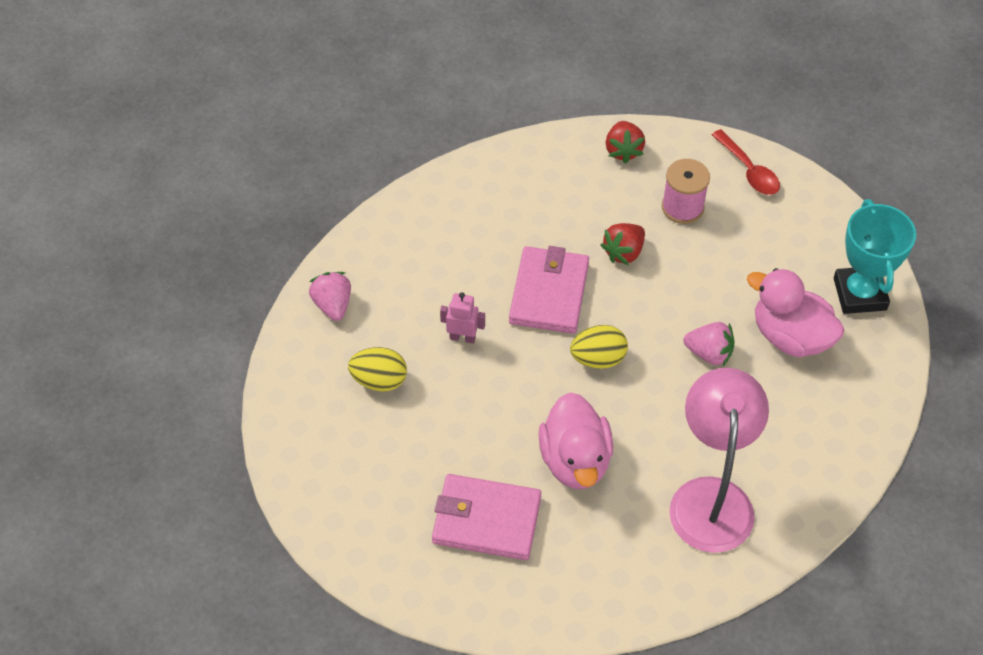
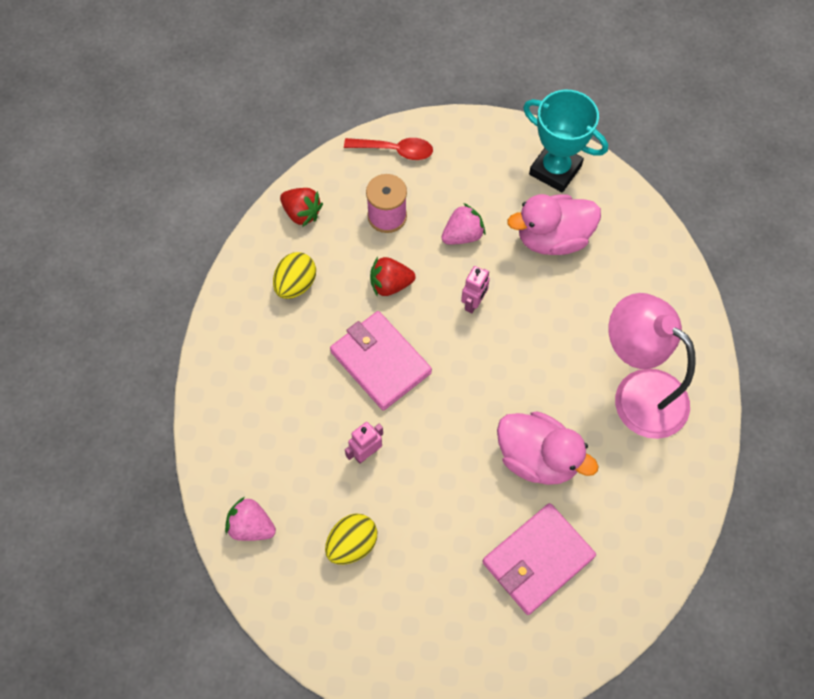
camera: 50 degrees left, 10 degrees up
(598, 359) = (465, 374): yellow egg -> yellow egg (296, 284)
(623, 252) = (390, 284): red strawberry -> red strawberry turned 90 degrees clockwise
(668, 321) = (473, 303): none -> pink robot
(709, 353) = (522, 299): pink strawberry -> pink strawberry (462, 235)

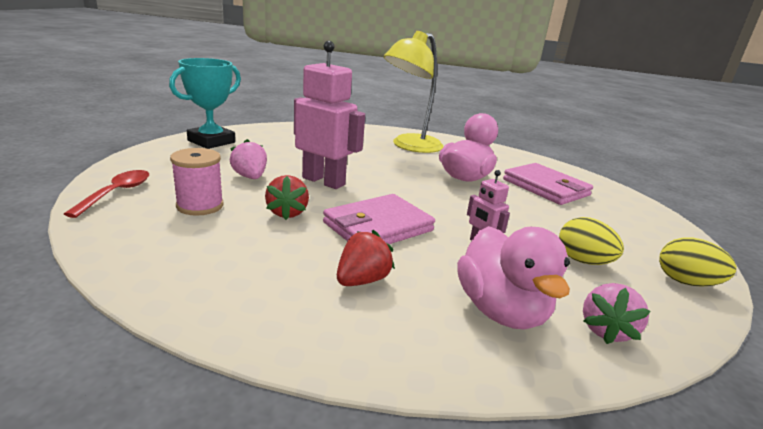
camera: 90 degrees left, 40 degrees down
(296, 284) = (258, 269): yellow egg -> yellow egg (686, 282)
(302, 213) = (148, 255): red strawberry -> red strawberry (362, 280)
(473, 303) = (324, 181): pink robot -> pink robot, size x2.06
(552, 238) = (275, 150): pink duck -> pink duck (501, 310)
(638, 392) = (410, 146): pink lamp -> yellow lamp

